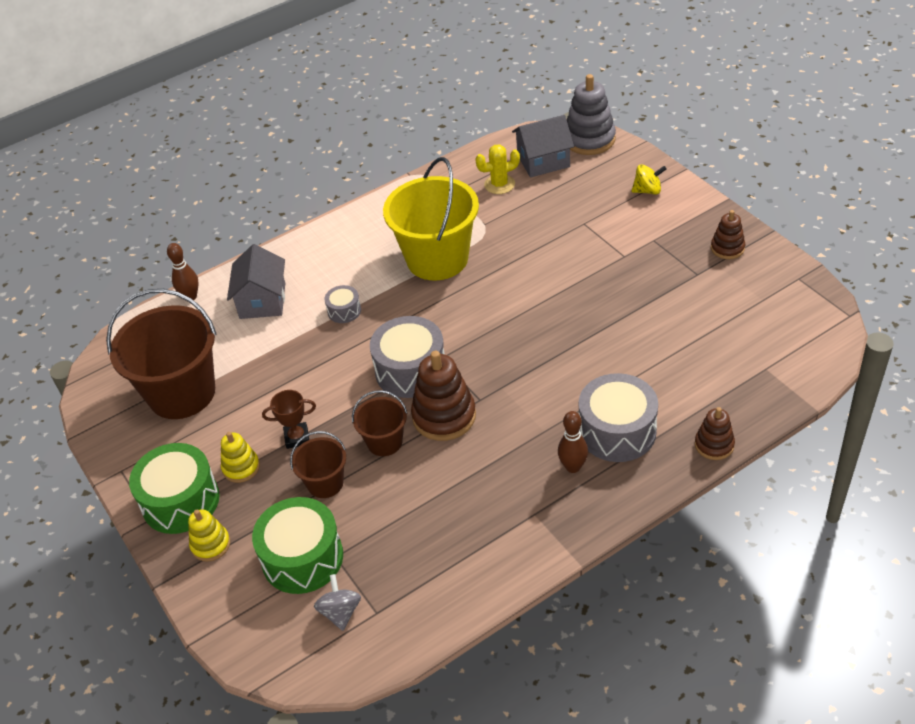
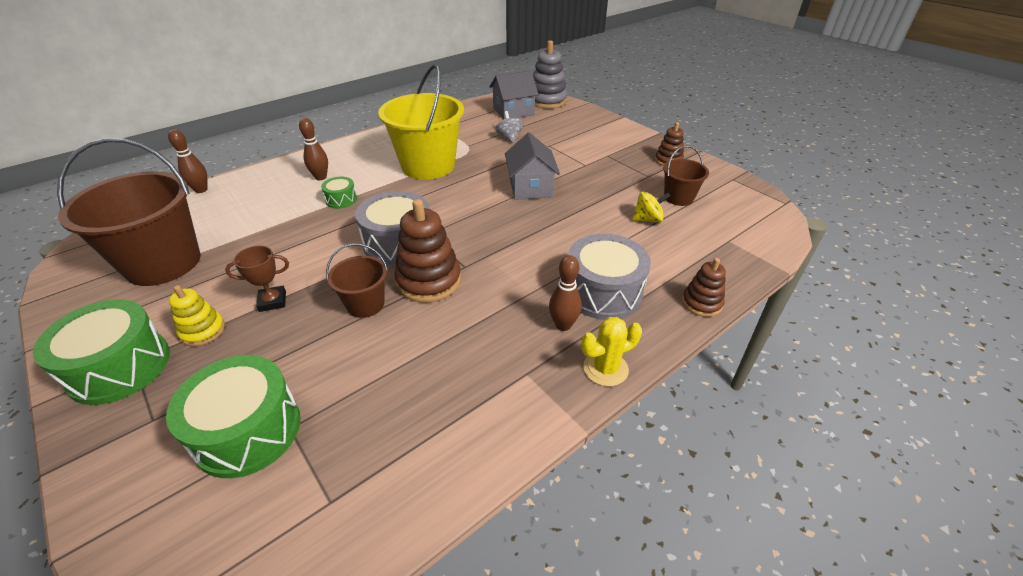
camera: 10 degrees left, 5 degrees down
(210, 545) = (137, 417): yellow stacking toy -> none
(262, 301) = (267, 193): grey house -> grey house (530, 187)
(317, 277) = (321, 177): none -> brown bowling pin
(325, 483) = (294, 345): brown bucket -> brown bucket (678, 198)
(340, 612) = (282, 502): grey spinning top -> grey spinning top (509, 138)
(344, 311) = (341, 200): grey drum -> green drum
(499, 184) = (480, 123): yellow cactus -> yellow cactus (605, 368)
(647, 191) = (596, 128): yellow spinning top -> yellow spinning top (648, 219)

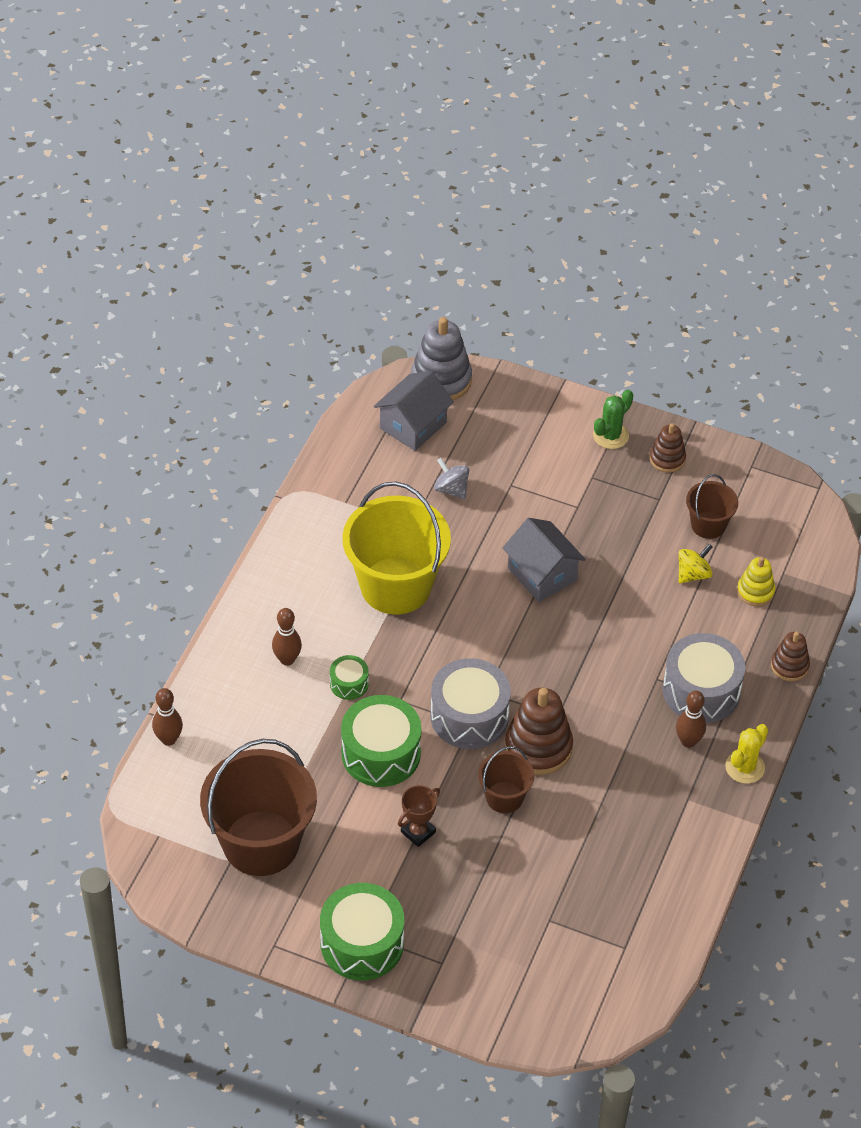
camera: 30 degrees left, 10 degrees up
(203, 331) = (390, 885): yellow stacking toy -> yellow stacking toy (755, 591)
(248, 431) = (522, 935): green drum -> green drum (381, 753)
(635, 142) = (610, 435): none -> green cactus

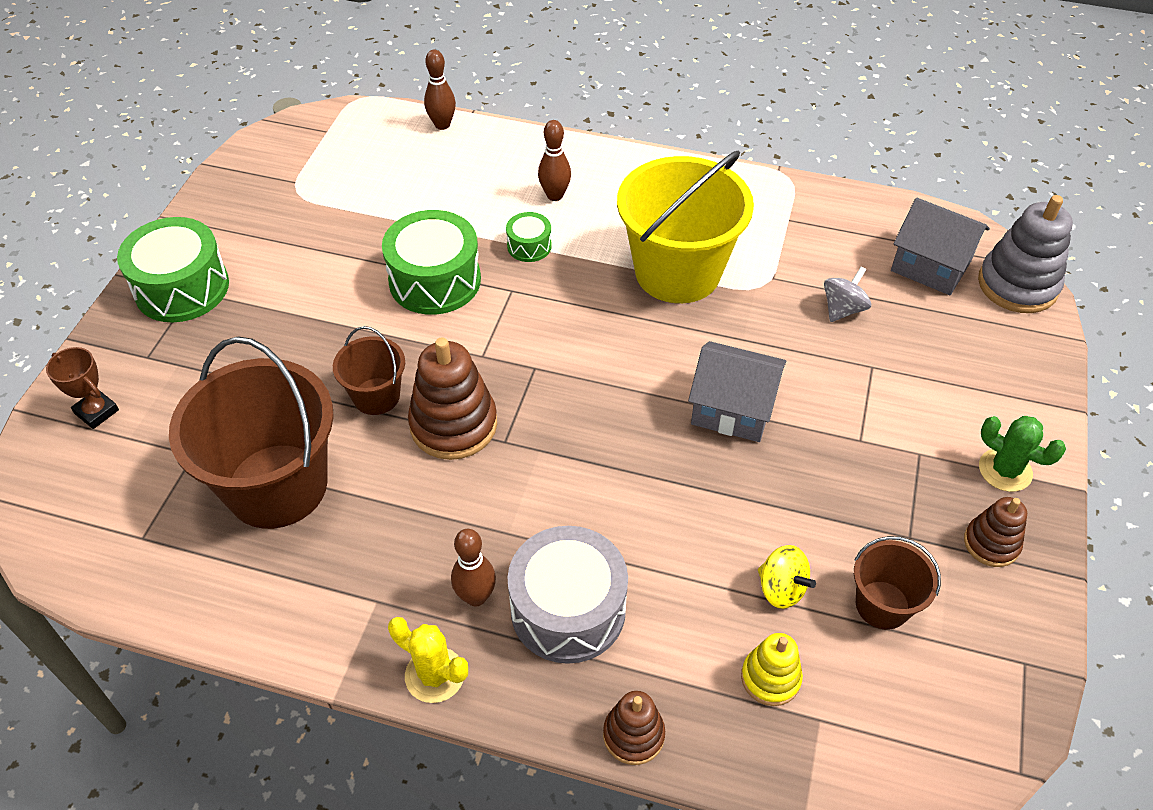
camera: 85 degrees right, 0 degrees up
(261, 843) = (315, 200): brown bucket -> brown bucket (277, 486)
(418, 832) = (326, 321): brown trophy -> brown trophy (96, 412)
(469, 716) = (495, 354): grey drum -> none
(542, 574) = (732, 409): grey house -> grey house turned 60 degrees clockwise

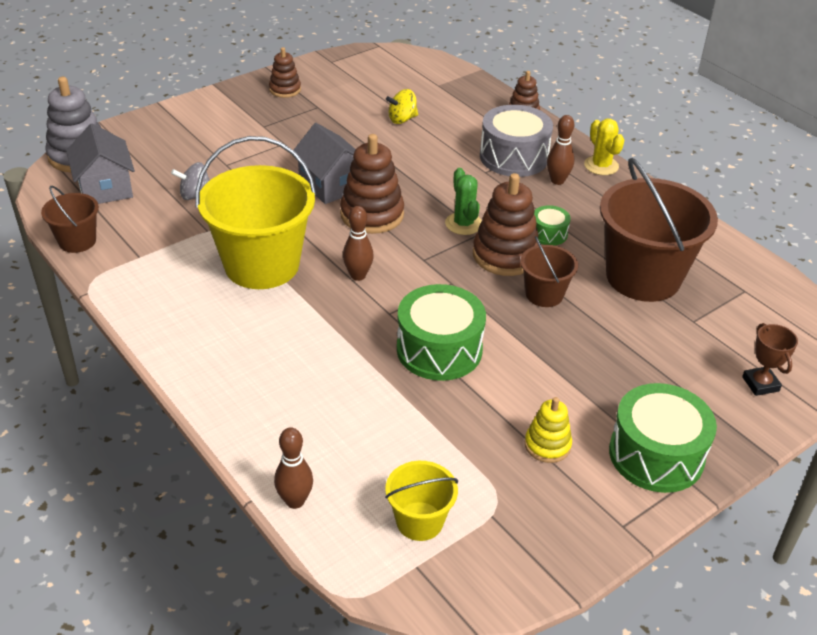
camera: 145 degrees left, 10 degrees down
(345, 154) = (419, 521): none -> yellow bucket
(529, 246) = (342, 337): green drum -> green drum (548, 234)
(555, 195) = (276, 367): brown bowling pin -> brown bowling pin (358, 275)
(644, 394) = (372, 214): none -> brown stacking toy
(770, 678) = (443, 101): yellow stacking toy -> yellow stacking toy (547, 445)
(781, 589) = (402, 119): yellow spinning top -> yellow spinning top turned 105 degrees counterclockwise
(882, 605) = (364, 96): brown bucket -> brown bucket (77, 241)
(1005, 470) = (235, 103): green cactus -> green cactus (463, 224)

